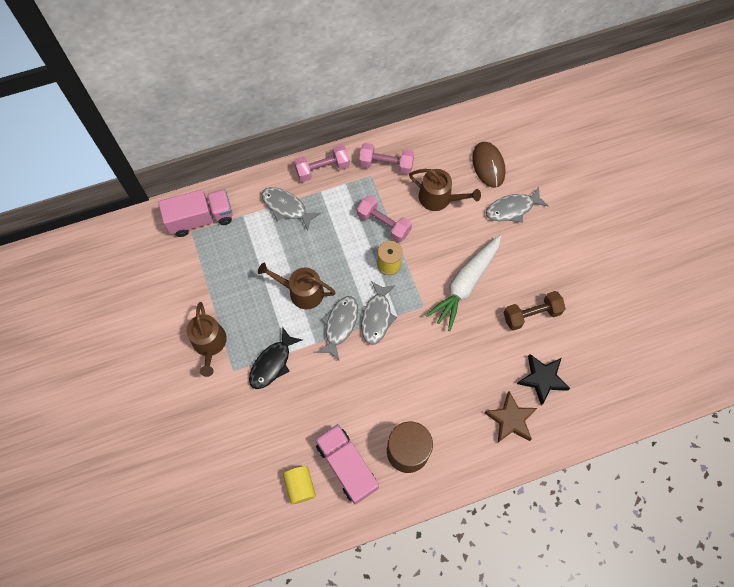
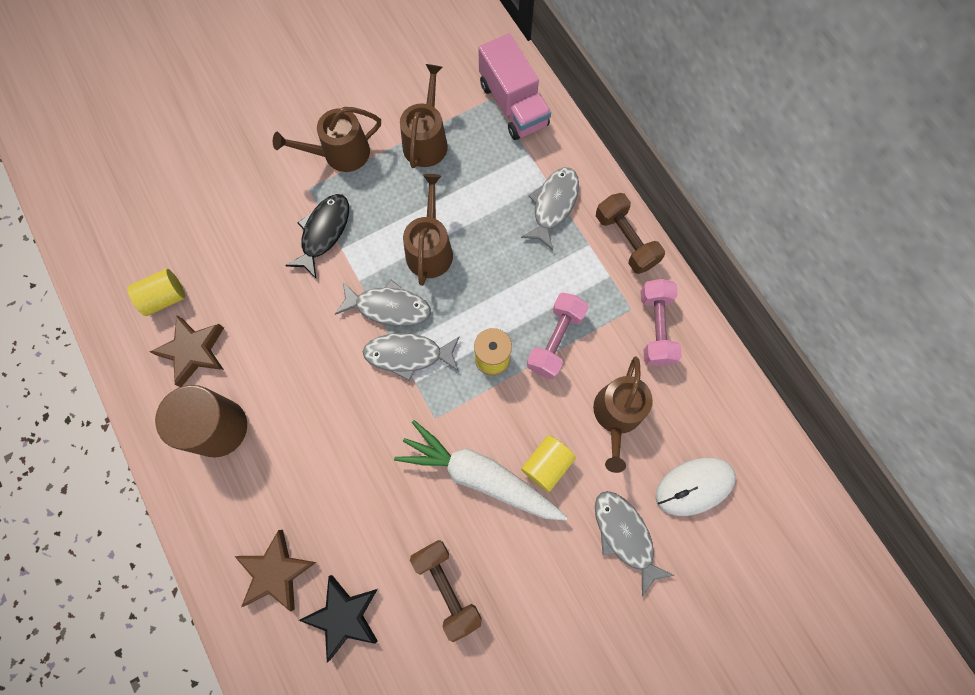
camera: 80 degrees right, 5 degrees up
(214, 282) = (426, 141): none -> brown watering can
(272, 363) = (324, 232): black fish -> black fish turned 90 degrees clockwise
(322, 169) = (625, 240): pink dumbbell -> brown dumbbell
(347, 466) = (193, 351): pink truck -> brown star
(464, 244) = (546, 465): none -> yellow cylinder
(488, 165) = (694, 486): brown mouse -> white mouse

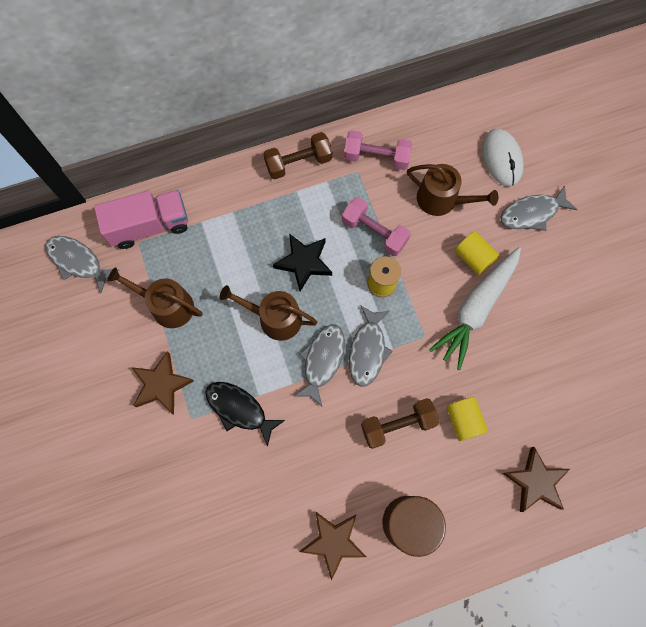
camera: 80 degrees left, 0 degrees up
(164, 298) = (275, 567): yellow cylinder -> yellow cylinder (463, 420)
(340, 154) = (161, 385): brown watering can -> brown star
(344, 616) = (573, 429): black star -> black star (304, 263)
(447, 587) = (558, 347): brown dumbbell -> brown dumbbell (397, 425)
(553, 205) = (255, 211): grey fish -> grey fish (78, 261)

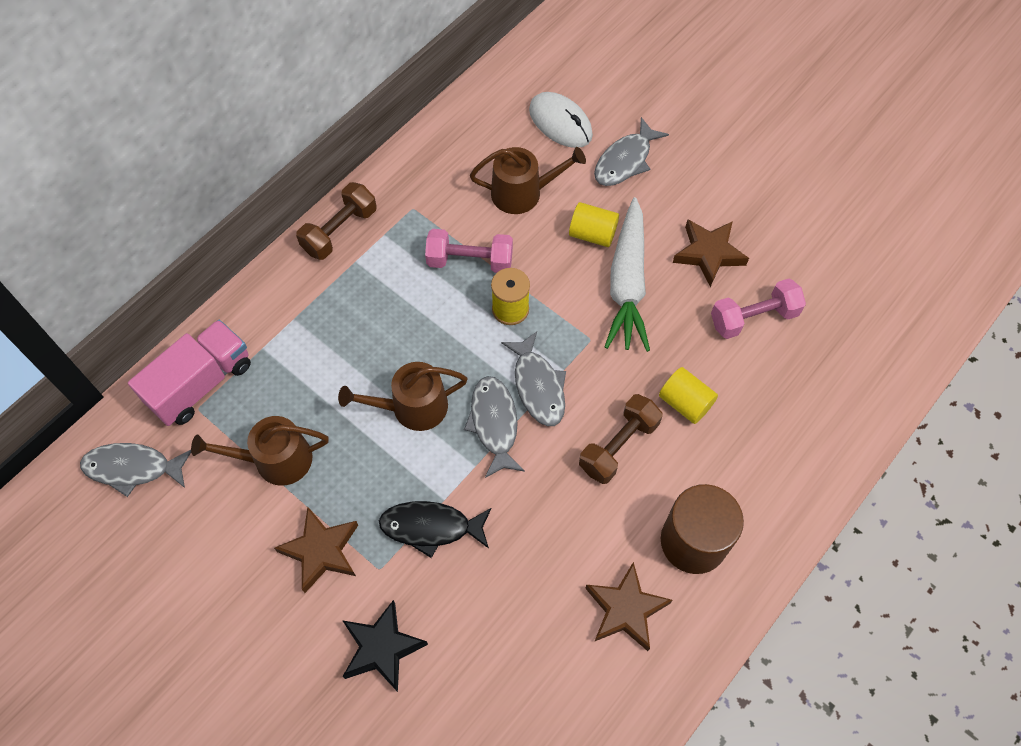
camera: 30 degrees left, 10 degrees down
(304, 263) = (410, 332): black star -> black star (382, 648)
(376, 157) = (425, 184): pink dumbbell -> pink dumbbell (753, 318)
(535, 481) = (797, 423): brown star -> brown star (708, 253)

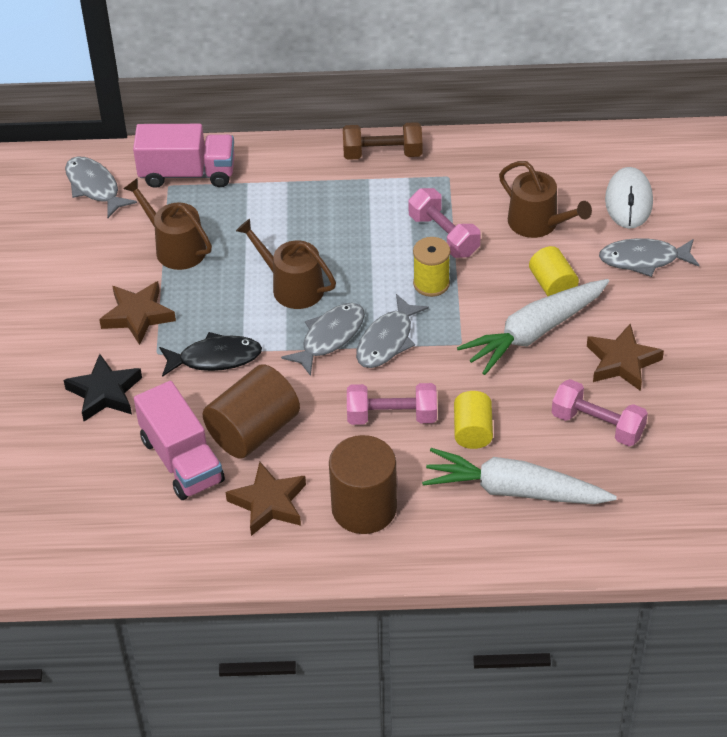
camera: 50 degrees right, 15 degrees down
(431, 527) = (215, 358): black fish -> black fish turned 120 degrees clockwise
(518, 643) = (182, 460): none -> pink truck
(538, 560) = (253, 431): none -> brown cylinder
(618, 446) = (392, 416): brown dumbbell -> pink dumbbell
(767, 422) = (514, 490): none -> white carrot

